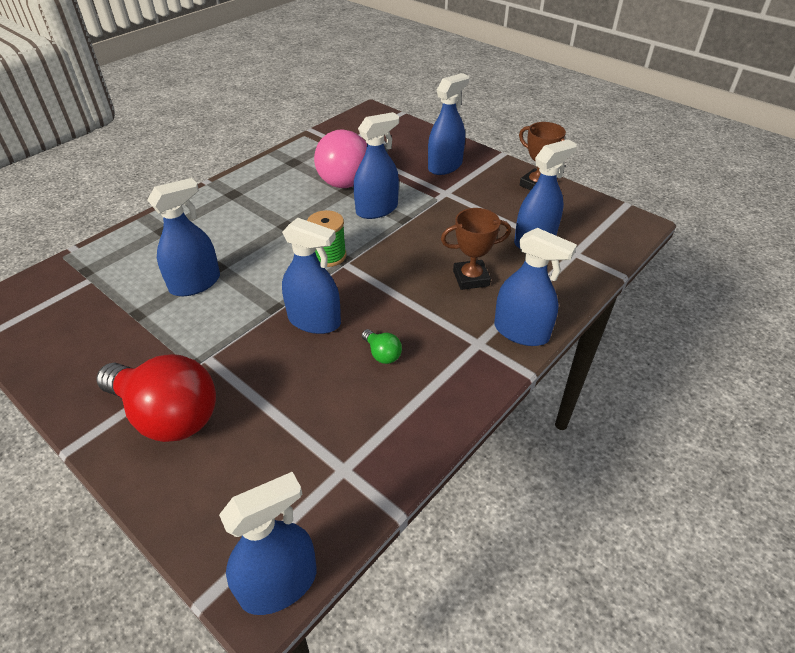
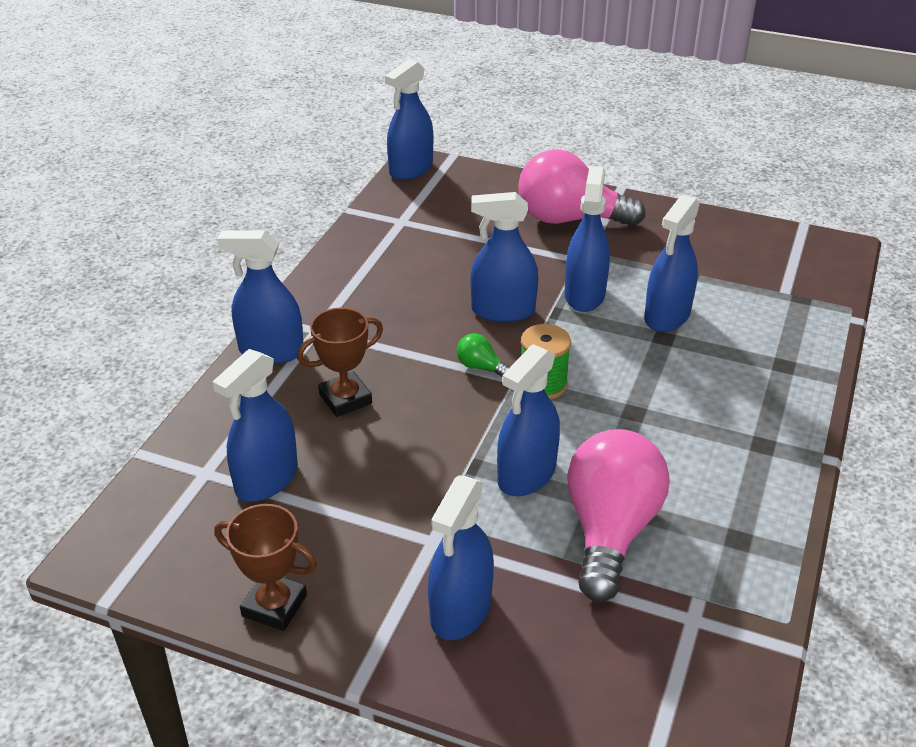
camera: 160 degrees right, 5 degrees down
(167, 415) = (569, 219): red light bulb -> pink light bulb
(237, 318) = (584, 295): none -> blue spray bottle
(382, 354) = (413, 298): green light bulb -> green light bulb (480, 367)

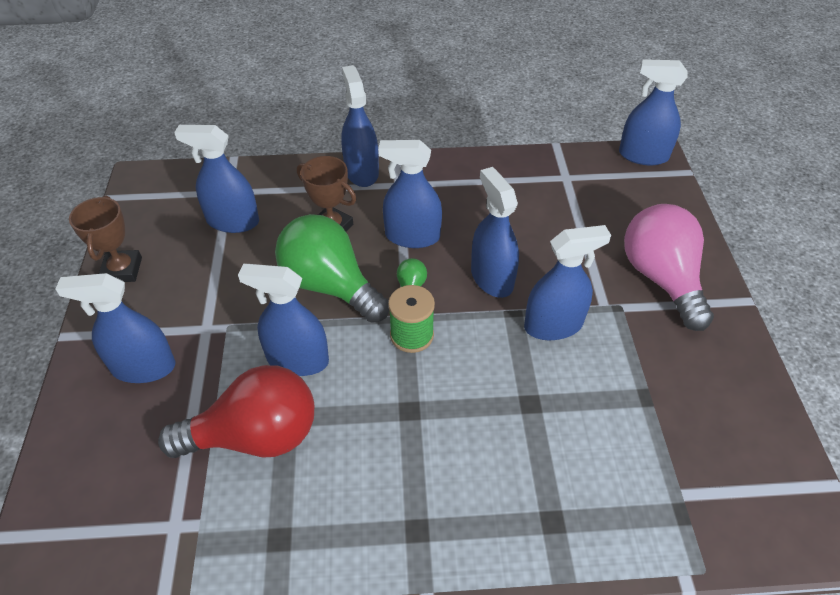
camera: 65 degrees right, 10 degrees up
(435, 423) = (330, 285): none -> green light bulb
(610, 530) = (255, 436): pink light bulb -> red light bulb
(667, 316) = (566, 397): blue spray bottle -> blue spray bottle (412, 236)

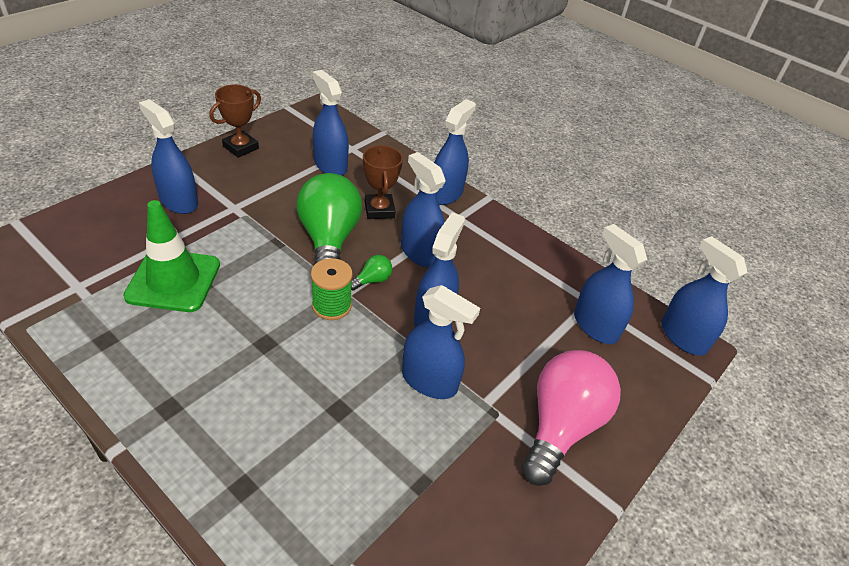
camera: 40 degrees right, 5 degrees down
(255, 436) = (173, 280): red light bulb -> green traffic cone
(297, 360) = (251, 262): blue spray bottle -> blue spray bottle (595, 326)

